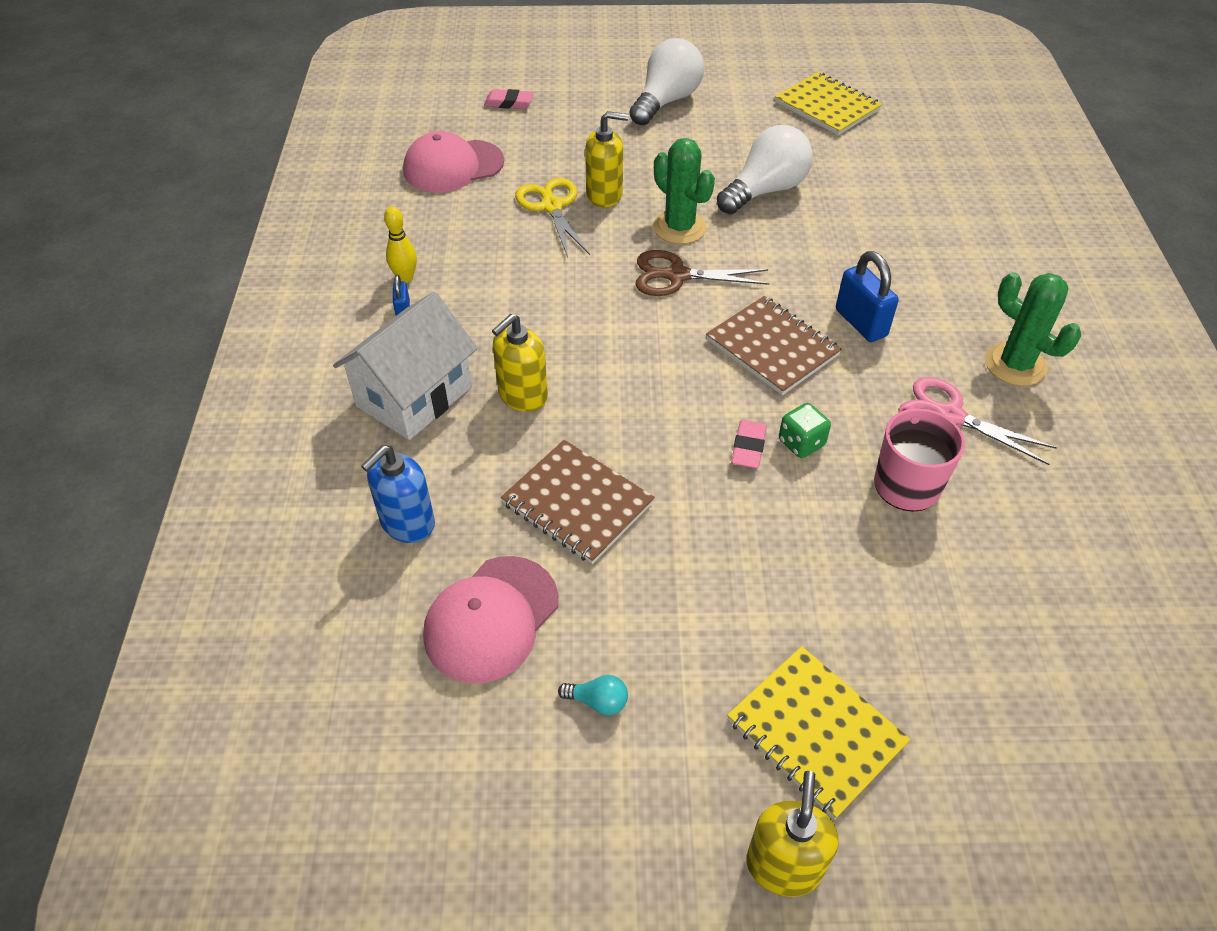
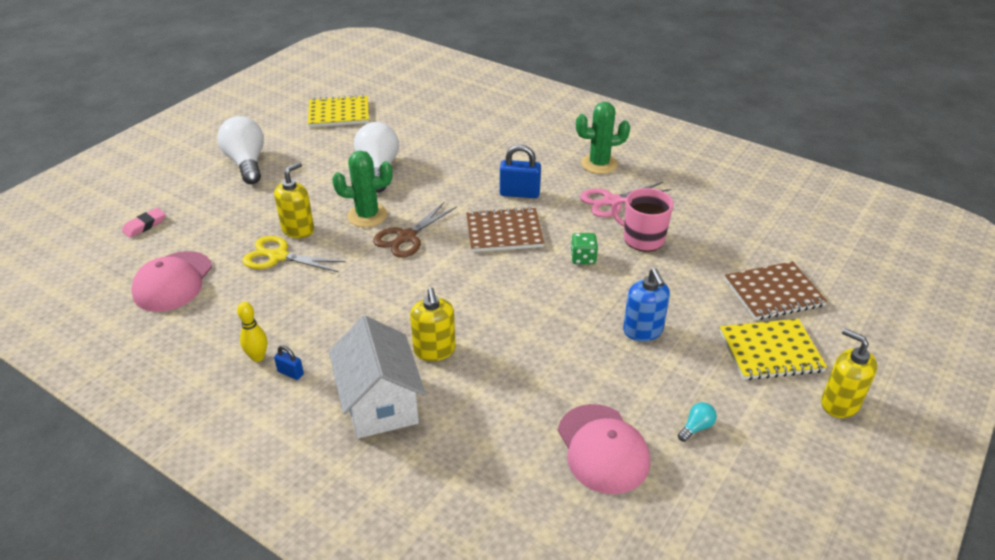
camera: 55 degrees left, 10 degrees down
(407, 523) = (490, 456): blue soap dispenser -> blue soap dispenser (643, 331)
(577, 503) = (546, 367): brown notebook -> brown notebook (773, 293)
(748, 447) = (568, 278): pink eraser -> none

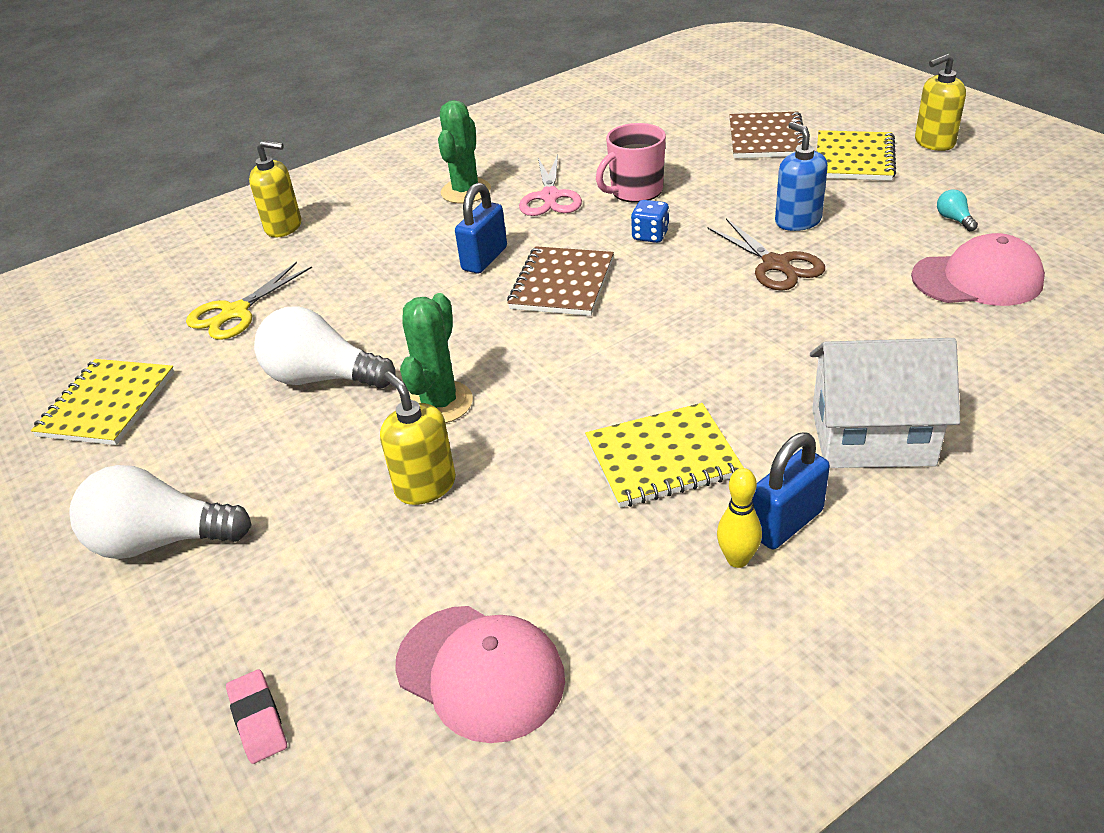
camera: 65 degrees left, 0 degrees up
(278, 256) = (486, 516): yellow scissors -> yellow scissors (235, 312)
(290, 373) = (786, 523): blue padlock -> blue padlock, size x1.92
(338, 311) = (662, 458): none -> yellow notebook
(406, 237) = (520, 370): brown scissors -> brown scissors (776, 265)
(434, 350) = (781, 376): yellow soap dispenser -> yellow soap dispenser (284, 227)
(583, 258) = (650, 236): green dice -> blue dice
(643, 331) = (797, 221): blue soap dispenser -> blue soap dispenser turned 120 degrees counterclockwise

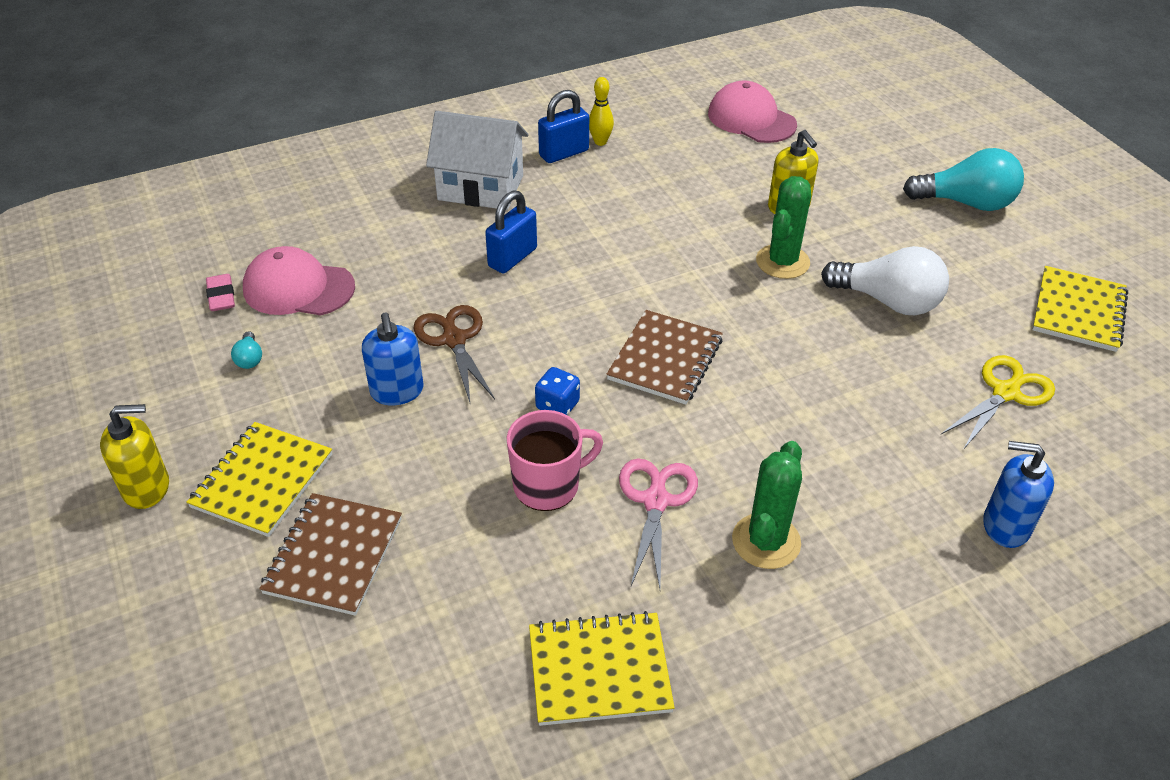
camera: 175 degrees left, 5 degrees up
(161, 541) = (966, 203): white light bulb -> turquoise light bulb
(258, 719) = (865, 118): pink eraser -> pink eraser (221, 296)
(284, 227) = (1005, 526): yellow soap dispenser -> blue soap dispenser
(484, 259) = (743, 411): blue padlock -> blue padlock (512, 258)
(662, 458) = (623, 197): yellow notebook -> yellow notebook (599, 670)

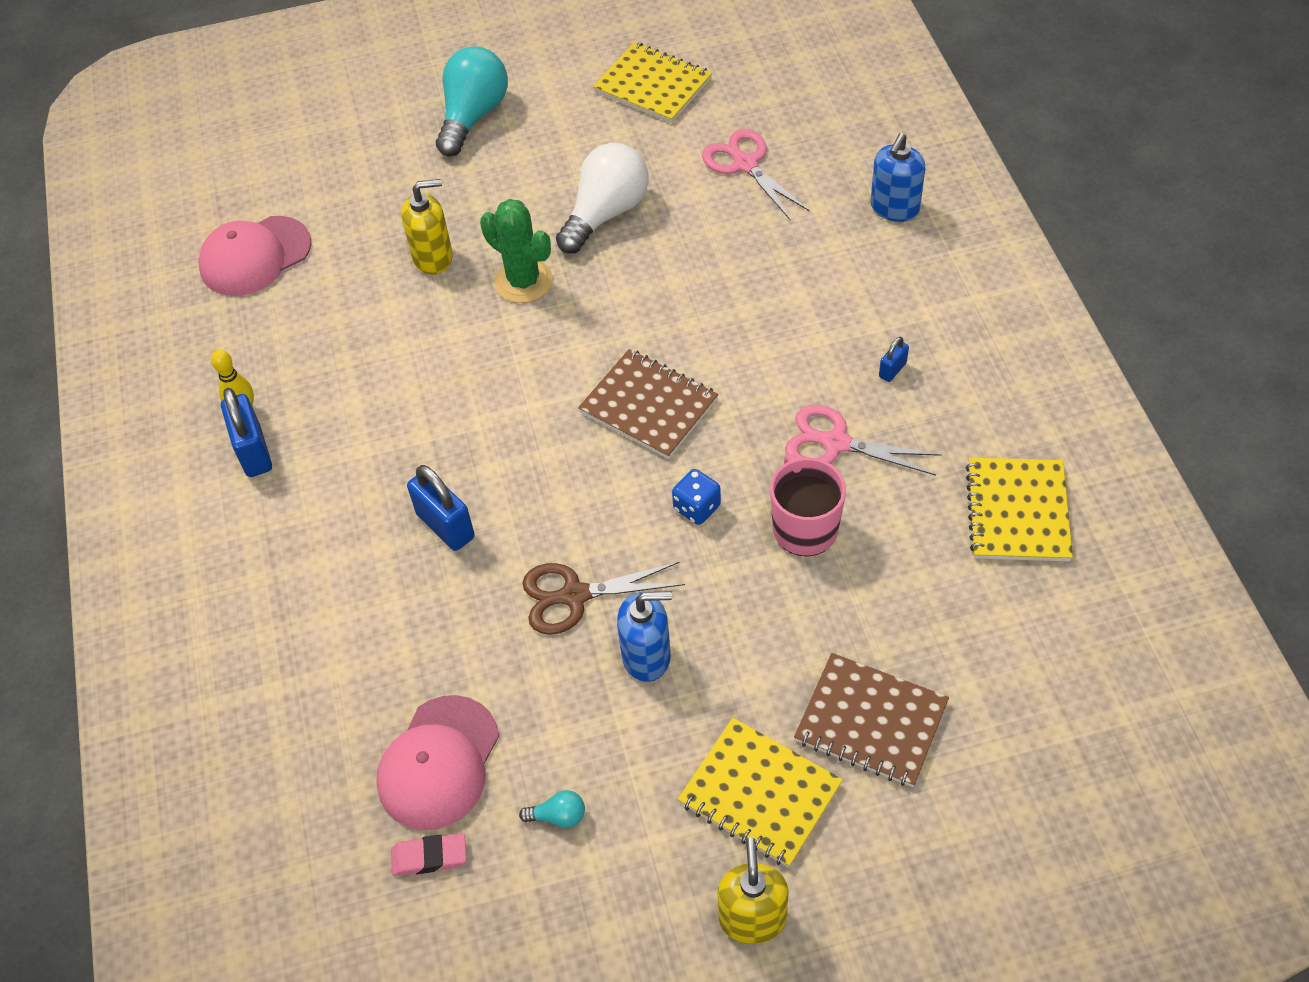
camera: 75 degrees left, 10 degrees up
(480, 188) = (295, 548): white house -> none
(766, 541) = (892, 370): green cactus -> blue padlock
(1005, 393) = (745, 164): yellow scissors -> pink scissors

